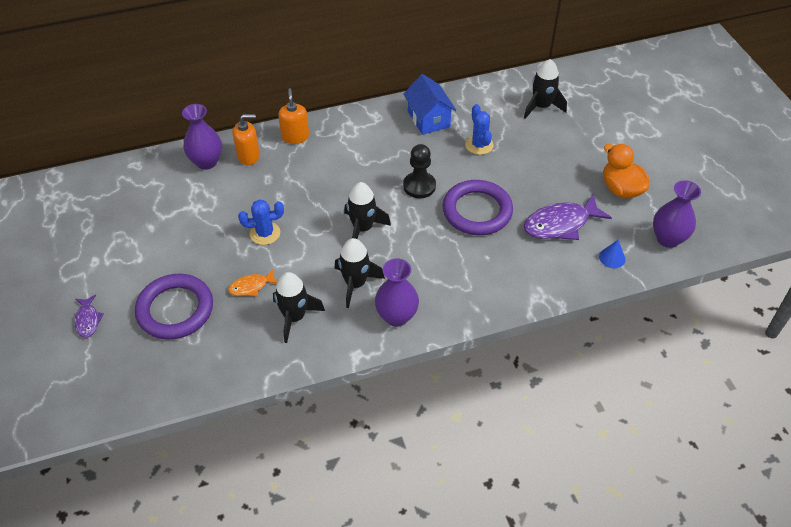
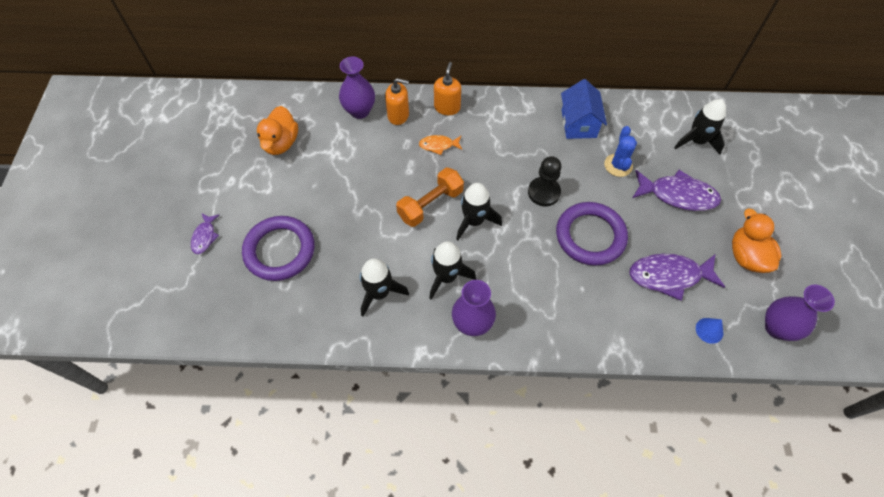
camera: 20 degrees right, 10 degrees up
(135, 212) = (281, 143): none -> orange duck
(251, 286) = (353, 249): orange fish -> orange fish (438, 145)
(265, 233) = (384, 198): blue cactus -> none
(314, 226) = (430, 204): none -> orange dumbbell
(542, 155) = (678, 195): none -> purple fish

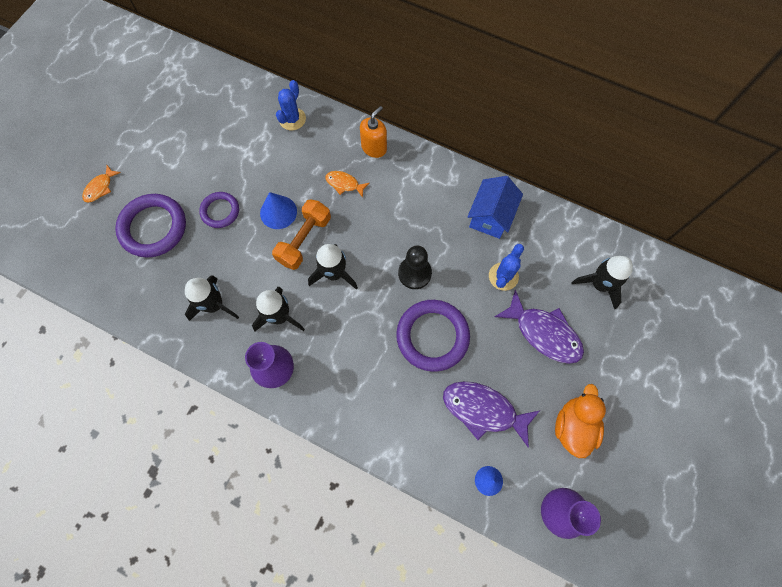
camera: 25 degrees right, 10 degrees up
(205, 237) = (100, 188): purple fish -> orange fish
(281, 143) = (207, 123): orange duck -> none
(337, 211) = (220, 211): none -> purple ring
(359, 111) = (292, 119): purple vase -> blue cactus
(392, 191) = (278, 212): none -> blue cone
(398, 115) = (324, 138): orange soap dispenser -> none
(430, 204) = (304, 240): orange dumbbell -> orange dumbbell turned 45 degrees counterclockwise

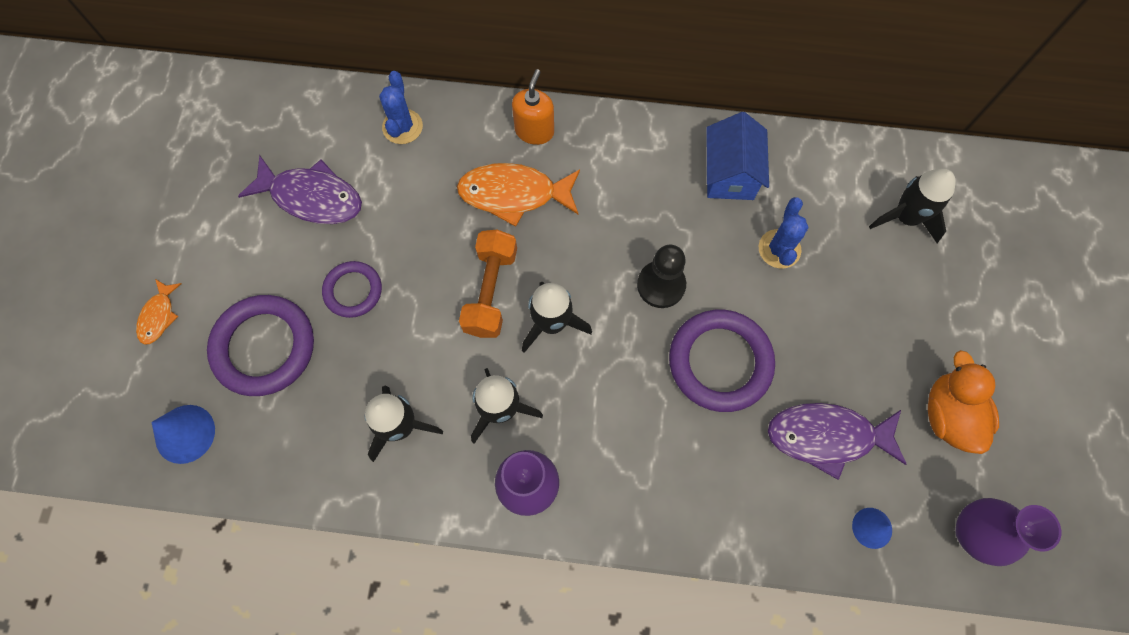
camera: 20 degrees left, 0 degrees up
(278, 212) = (437, 264): blue cone -> blue cone (185, 434)
(344, 184) = (514, 194): orange fish -> orange fish, size x1.88
(543, 333) = (861, 306): purple fish -> purple fish (311, 197)

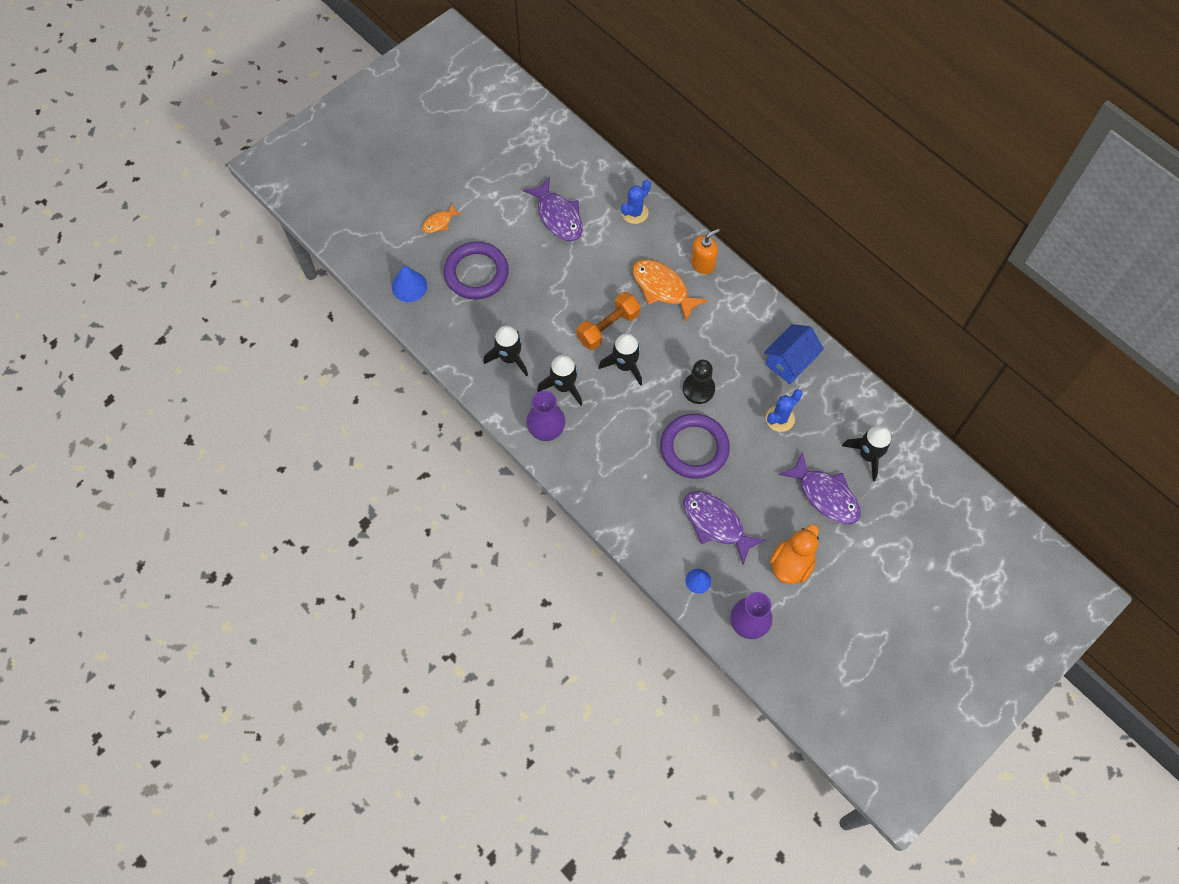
camera: 40 degrees right, 5 degrees down
(353, 291) = (540, 277): purple ring -> none
(906, 300) = (825, 495): none -> purple fish

